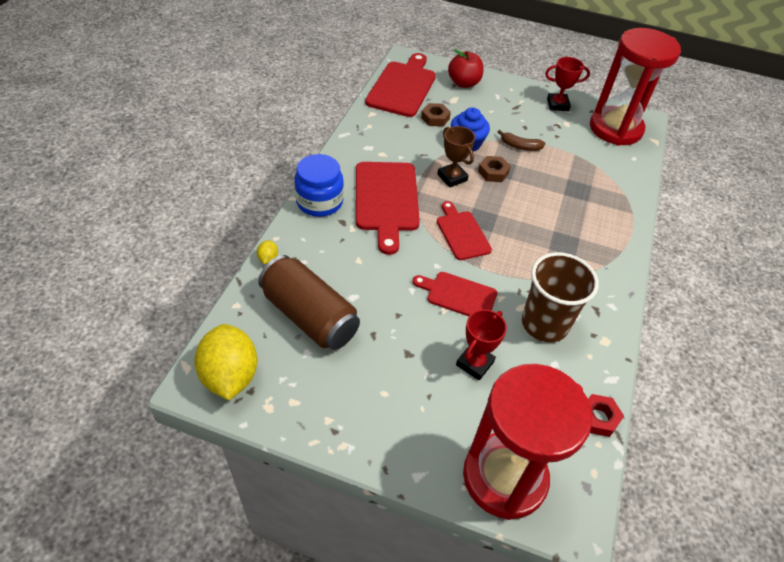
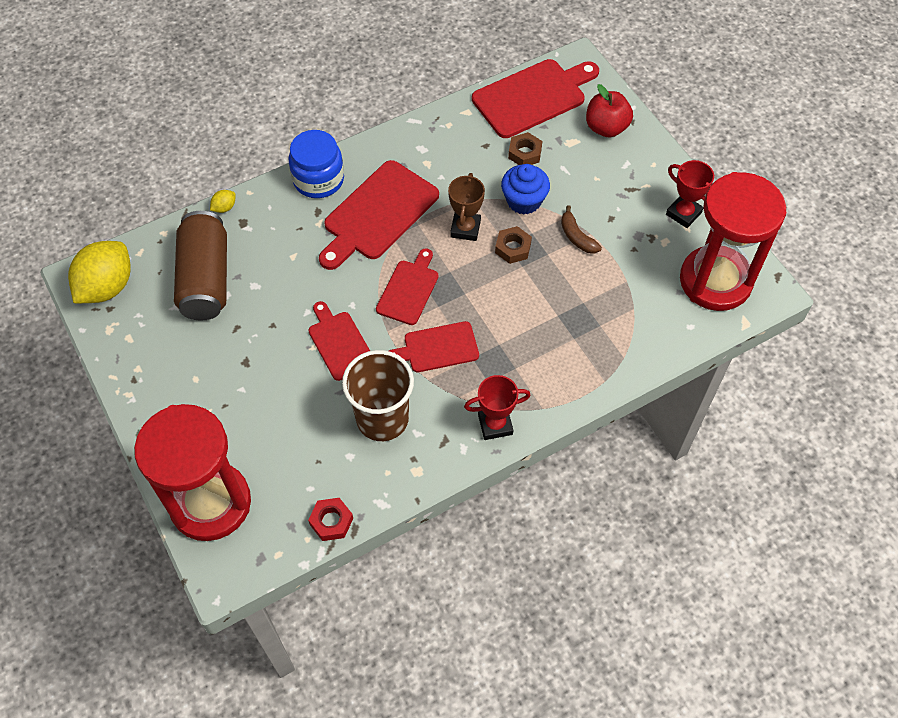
camera: 45 degrees right, 10 degrees up
(475, 363) = (286, 407): red trophy -> red trophy (495, 424)
(522, 256) = (437, 348): none -> red cutting board

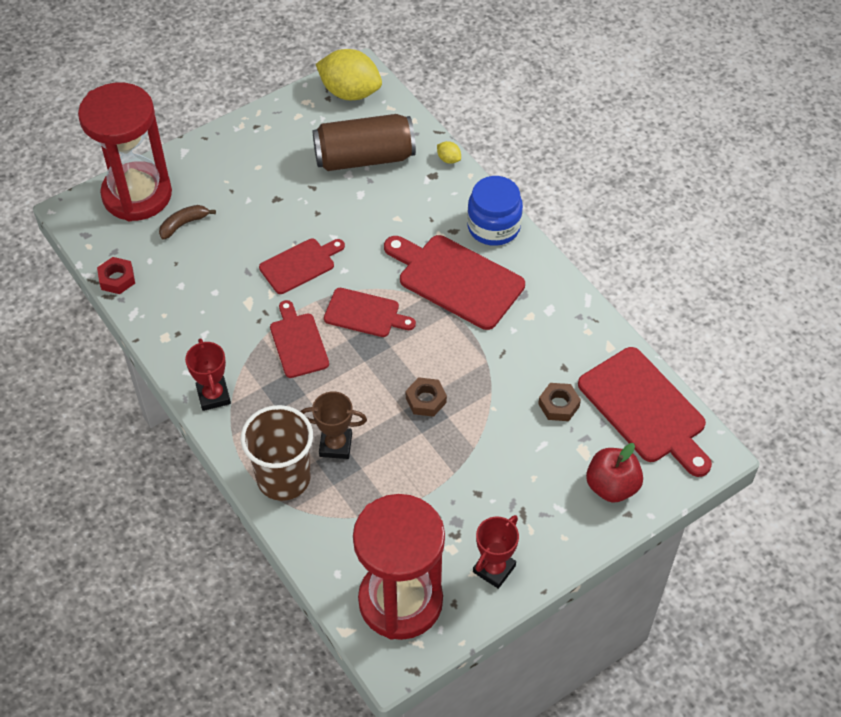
camera: 85 degrees right, 5 degrees down
(382, 419) = (219, 306): brown cup -> brown cup (283, 478)
(465, 228) = (446, 356): brown trophy -> brown trophy (335, 445)
(524, 201) = (491, 407): blue cupcake -> none
(577, 237) = (447, 460): brown banana -> brown banana (184, 224)

